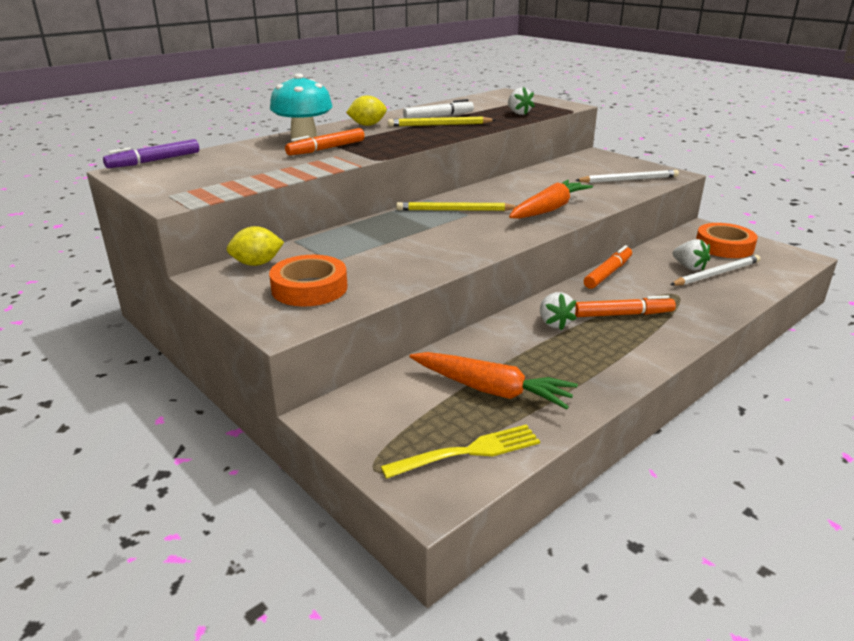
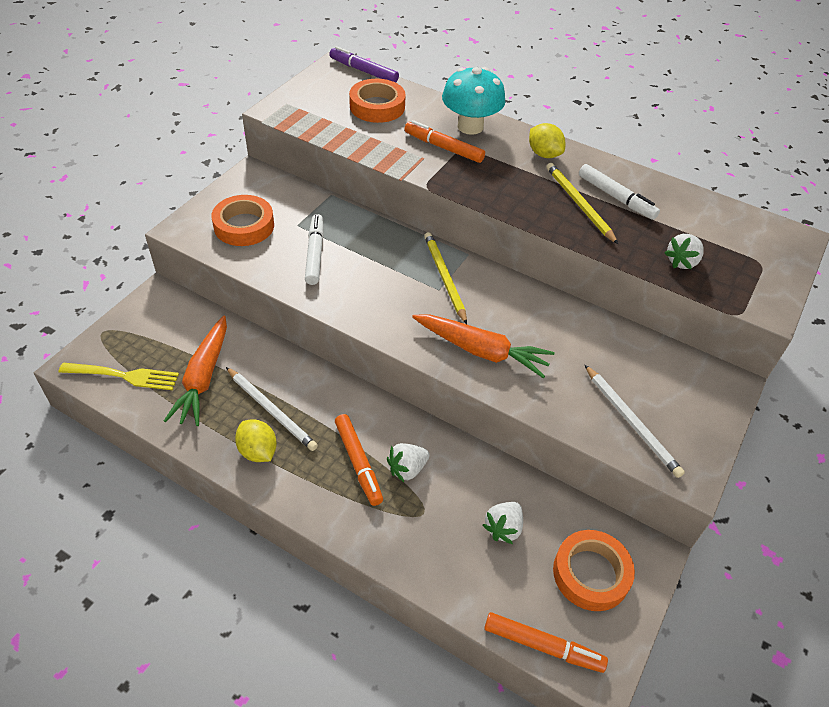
camera: 70 degrees right, 20 degrees up
(229, 162) = (377, 106): none -> orange tape
(257, 264) = (279, 188): yellow lemon -> yellow lemon (258, 451)
(386, 256) = (315, 254): none -> white marker
(468, 452) = (124, 376): yellow fork -> yellow fork turned 45 degrees counterclockwise
(554, 323) = (324, 408): white strawberry -> white strawberry (407, 469)
(608, 273) = (453, 446): orange marker -> orange marker (543, 646)
(716, 274) = (495, 557): white pencil -> white pencil (271, 410)

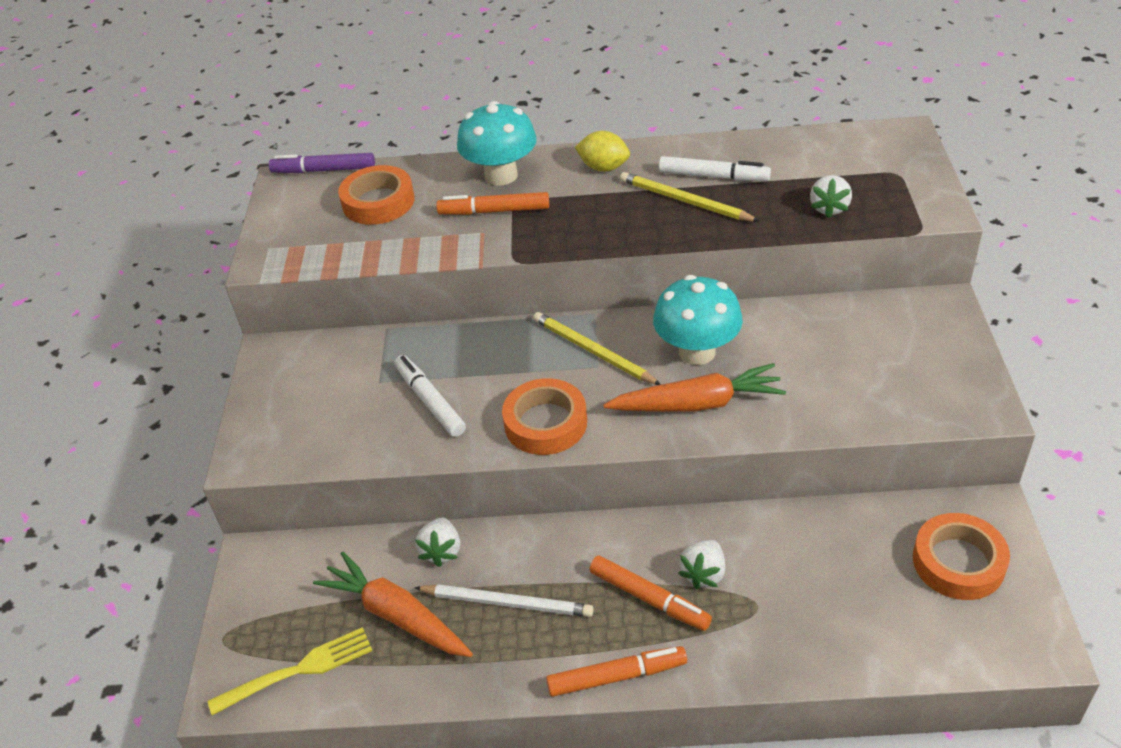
camera: 25 degrees left, 5 degrees down
(203, 378) = (396, 615): orange carrot -> orange carrot turned 150 degrees clockwise
(244, 226) = (318, 415): orange tape -> orange tape (545, 423)
(258, 451) = (532, 654): yellow lemon -> none
(503, 528) = (845, 571): white strawberry -> white strawberry (442, 551)
(513, 316) = (697, 352): none -> turquoise mushroom
(543, 646) = (975, 656): orange marker -> orange marker (617, 676)
(631, 422) = (894, 390): white pencil -> none

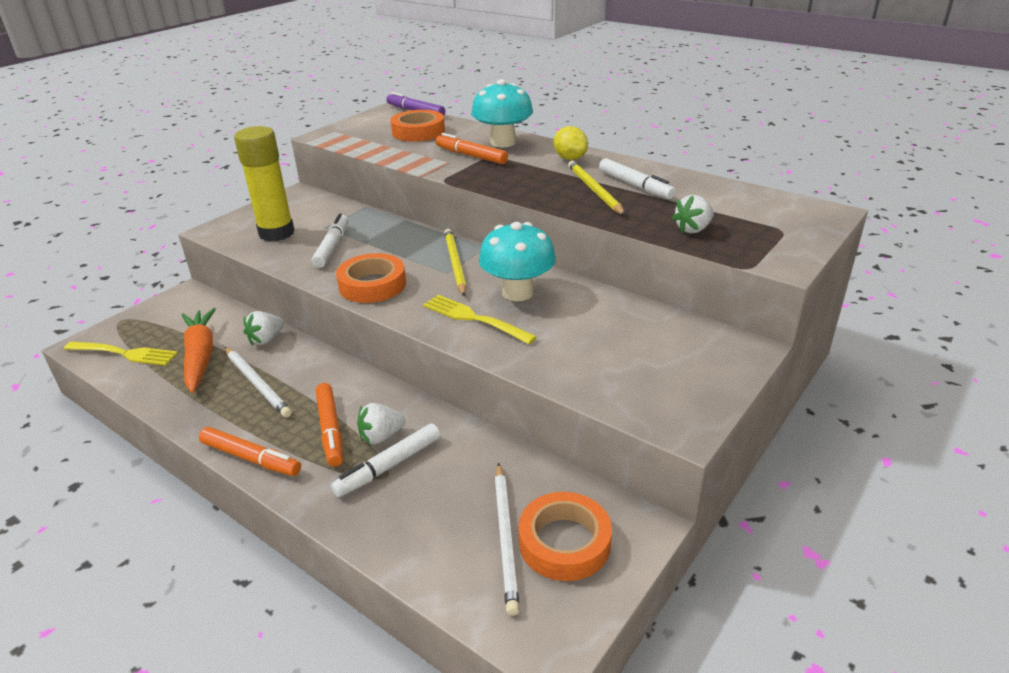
camera: 35 degrees right, 10 degrees down
(335, 419) = (276, 233): none -> yellow glue stick
(697, 404) = (474, 318): orange carrot -> yellow fork
(748, 596) = (388, 466): none -> white marker
(914, 589) = (506, 537): none -> white pencil

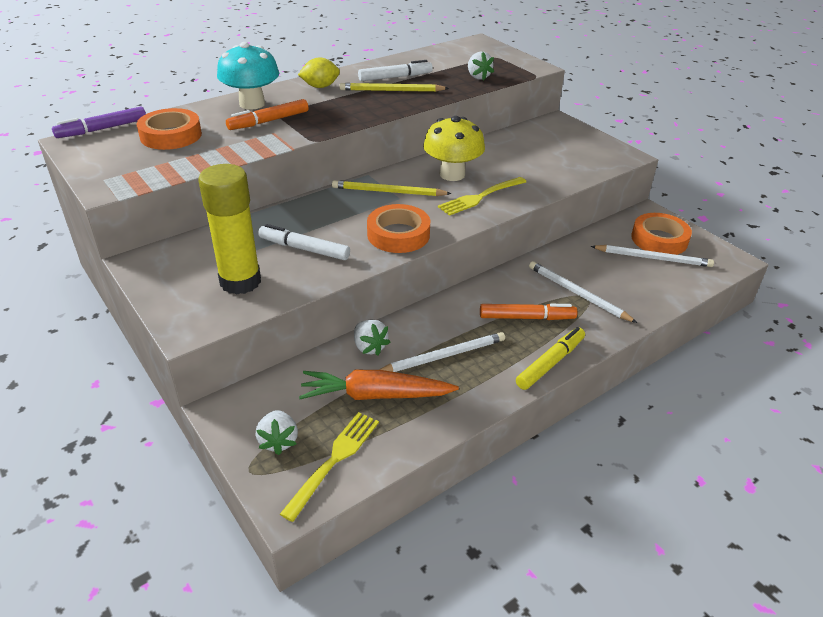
camera: 75 degrees left, 5 degrees up
(251, 458) = (550, 363): orange marker -> yellow marker
(381, 436) = (543, 293): white strawberry -> white strawberry (278, 441)
(388, 466) = (578, 294): white marker -> white pencil
(517, 292) = (452, 174): turquoise mushroom -> yellow mushroom

